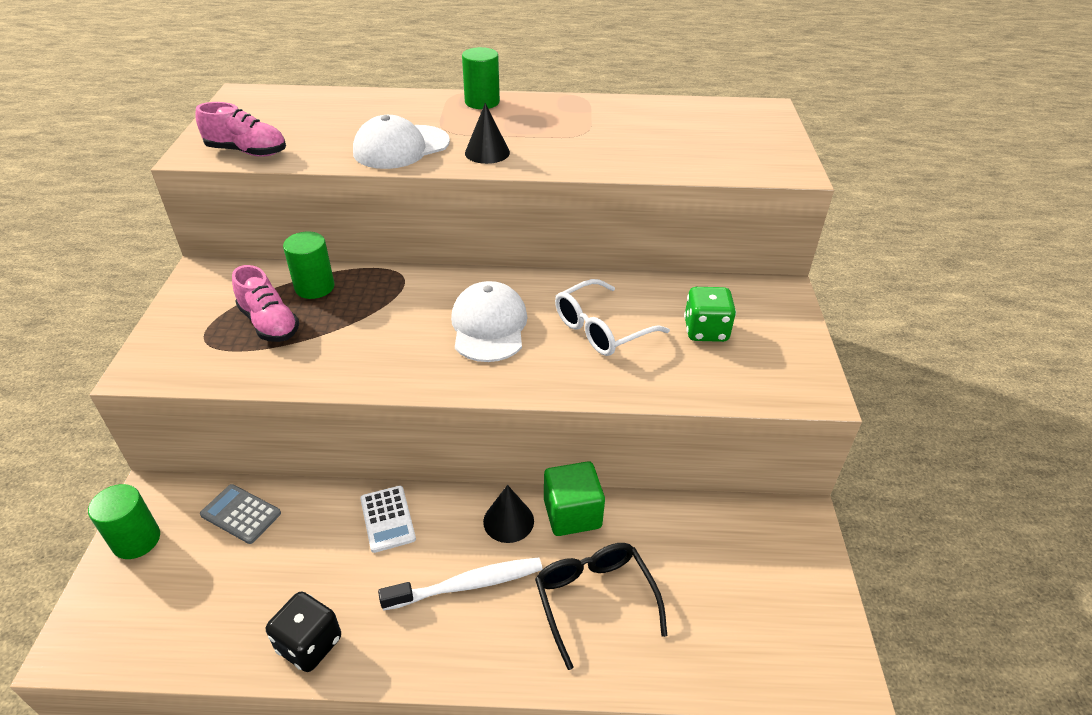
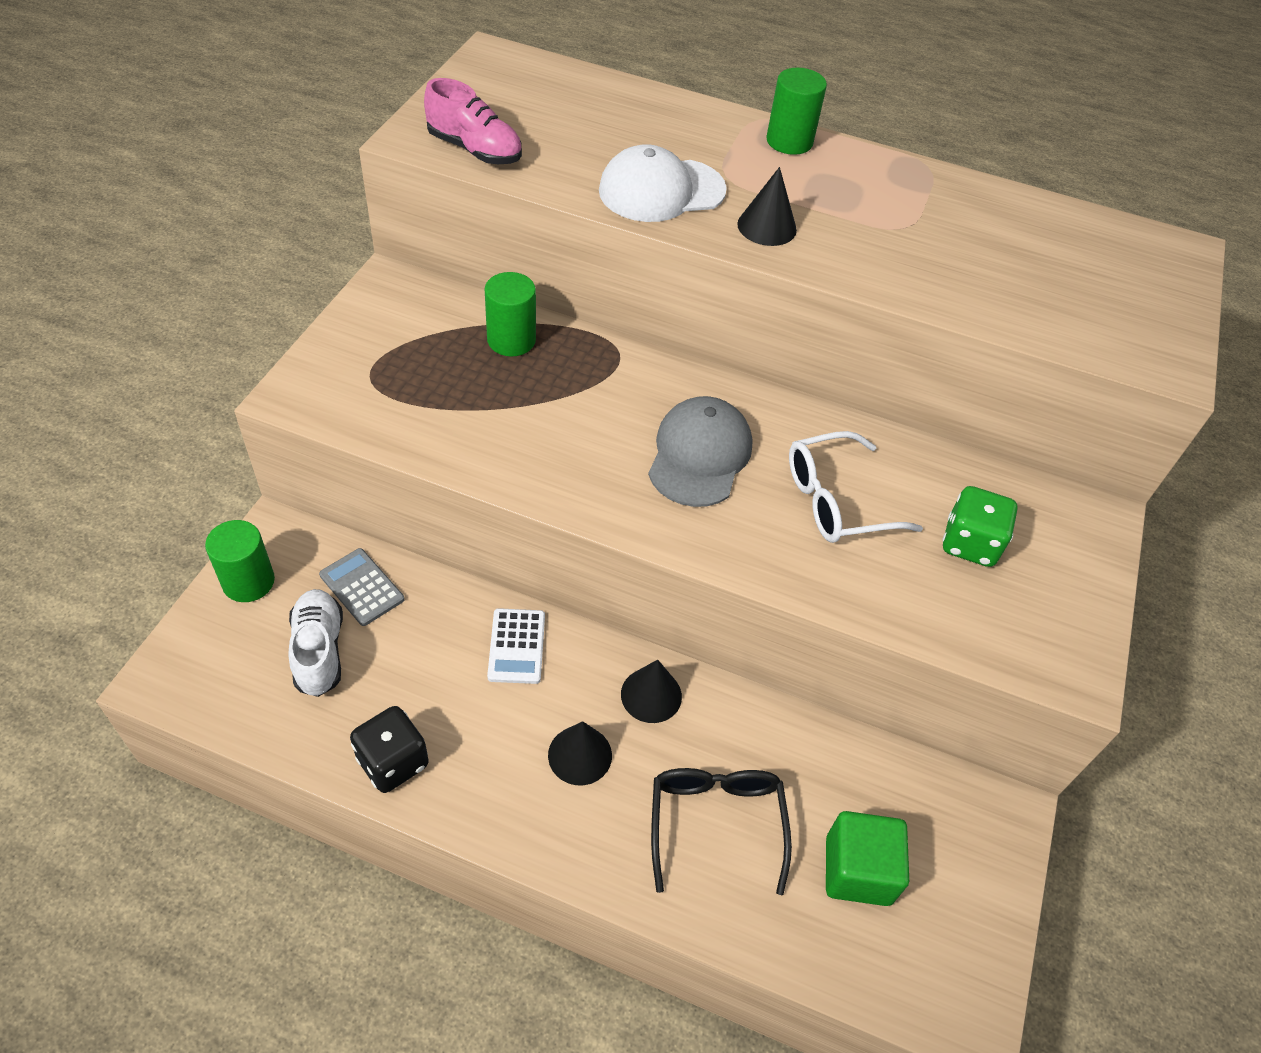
camera: 15 degrees right, 10 degrees up
(216, 576) = (319, 651): none -> white shoe
(269, 323) = (447, 375): pink shoe -> none
(467, 585) = (580, 755): white toothbrush -> black cone
(489, 326) = (699, 455): white cap -> grey cap
(572, 513) = (728, 711): green cube -> green cube (857, 870)

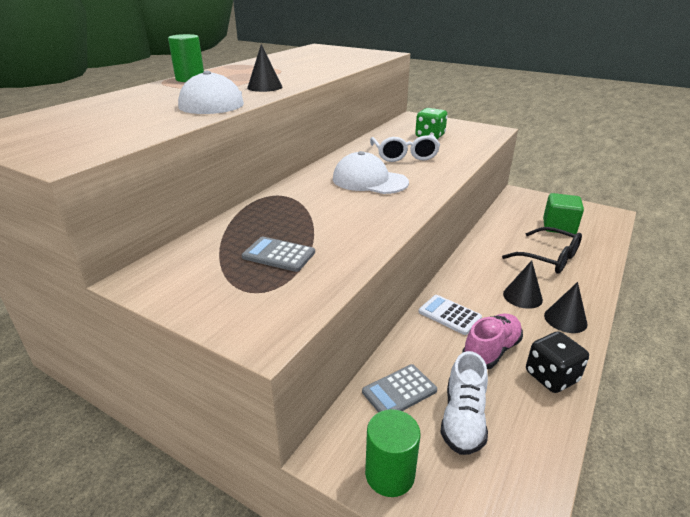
camera: 75 degrees left, 20 degrees down
(319, 651) = (463, 419): white shoe -> white shoe turned 75 degrees counterclockwise
(449, 381) = (278, 255): none -> grey calculator
(475, 150) = (109, 141): pink shoe -> pink shoe (491, 351)
(511, 340) = (245, 228): green cylinder -> none
(517, 646) = (449, 315): white calculator -> white calculator turned 150 degrees counterclockwise
(651, 695) = (477, 269): black cone -> black cone (565, 319)
(699, 455) = (369, 181): grey cap -> white cap
(715, 822) = (549, 258): black glasses -> black glasses turned 150 degrees counterclockwise

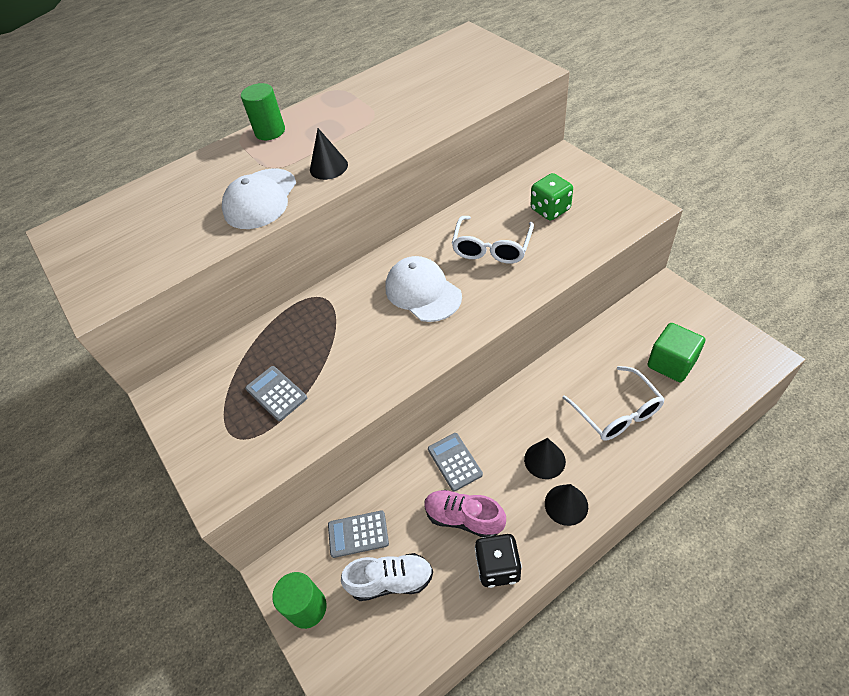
camera: 30 degrees right, 20 degrees up
(449, 315) = (454, 462): white calculator -> grey calculator
(463, 419) = (391, 581): white shoe -> white shoe turned 135 degrees counterclockwise
(491, 351) = (464, 518): pink shoe -> pink shoe turned 135 degrees counterclockwise
(549, 258) = (617, 412): black glasses -> white glasses

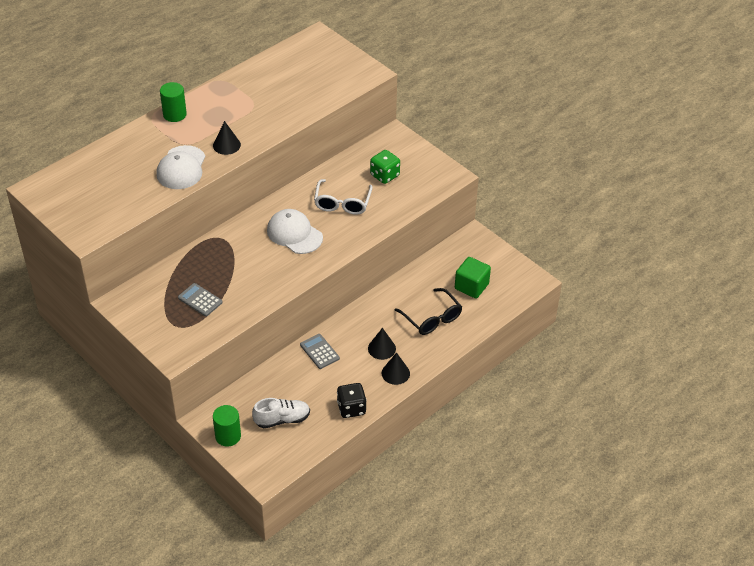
camera: 15 degrees left, 5 degrees down
(358, 534) = (256, 396): grey calculator -> none
(464, 518) = (328, 383): pink shoe -> none
(617, 412) = (432, 318): white glasses -> black glasses

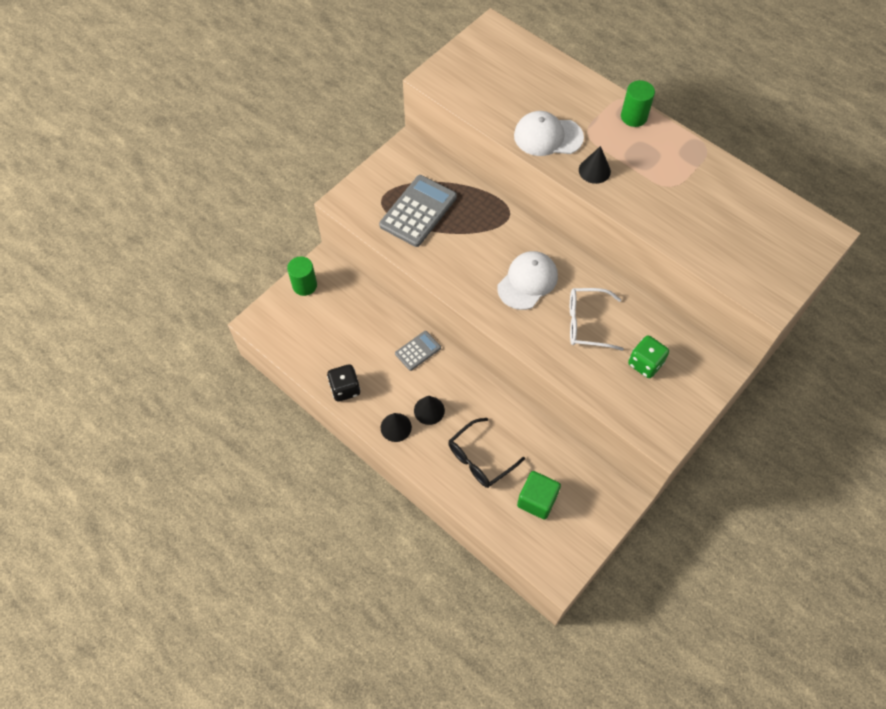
camera: 85 degrees right, 15 degrees up
(200, 300) = (418, 211): grey calculator -> grey calculator, size x1.83
(282, 419) = (327, 328): white shoe -> none

